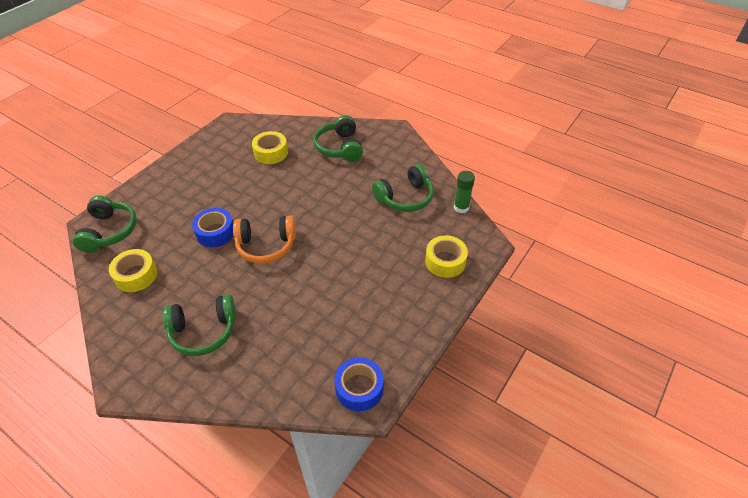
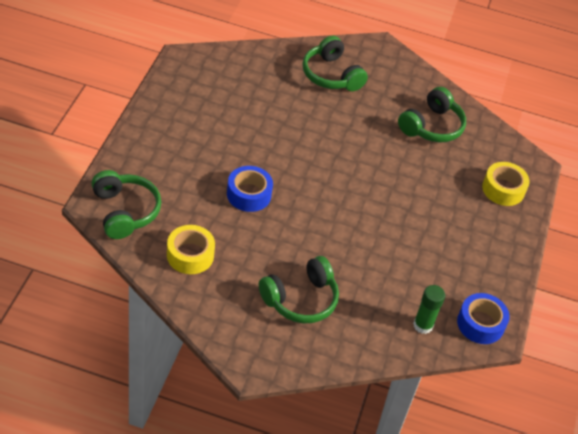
camera: 25 degrees left, 0 degrees up
(266, 246) = (313, 201): orange headphones -> none
(271, 153) = (255, 91): yellow tape -> none
(461, 207) = (493, 129): green glue stick -> green glue stick (423, 325)

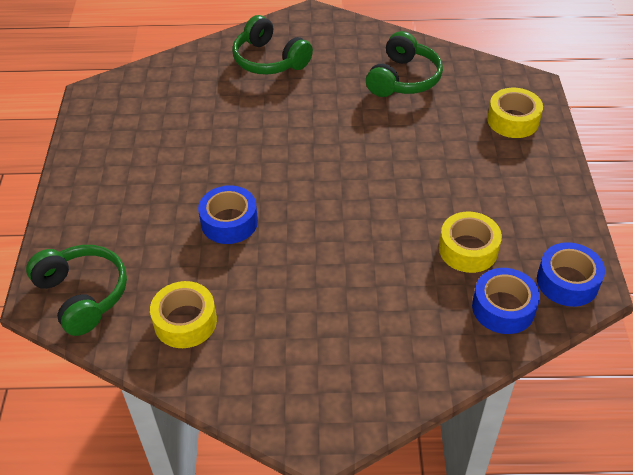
camera: 10 degrees left, 0 degrees up
(300, 299) = (344, 328): green headphones -> none
(417, 275) = (468, 249): none -> yellow tape
(423, 325) = (503, 308): green glue stick -> blue tape

